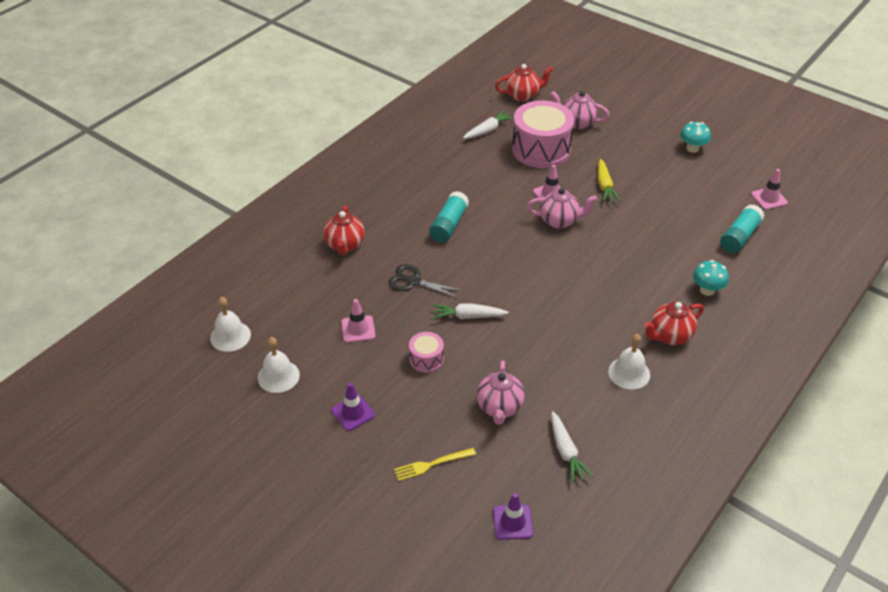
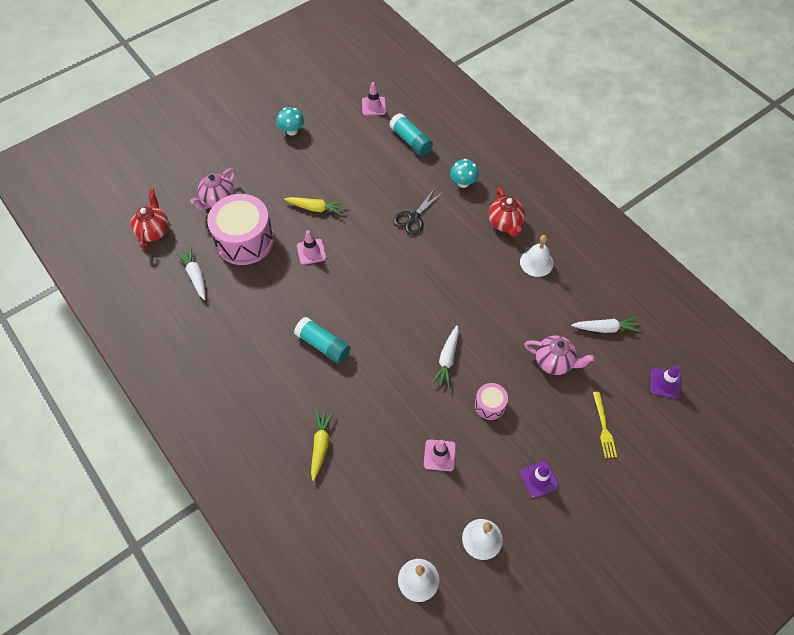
camera: 75 degrees left, 15 degrees up
(345, 245) = (321, 445): red teapot -> yellow carrot
(414, 281) = (391, 393): black scissors -> black scissors (414, 218)
(559, 221) = (349, 256): pink teapot -> none

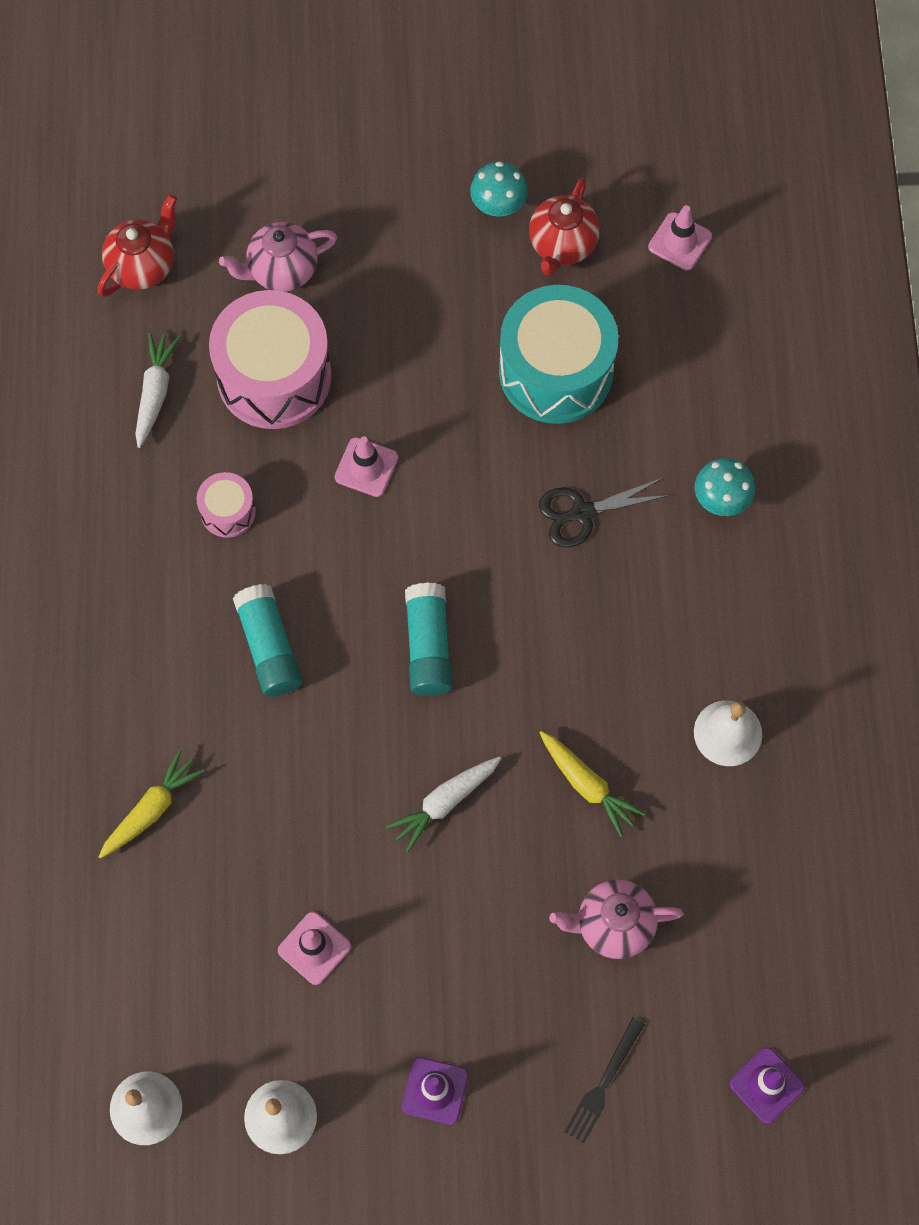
camera: 35 degrees right, 10 degrees up
(315, 208) = (431, 388): yellow carrot -> yellow carrot (587, 785)
(361, 174) = (556, 371): none -> turquoise drum
(411, 141) = (693, 356): turquoise glue stick -> turquoise glue stick (428, 646)
(490, 405) = (452, 923): pink drum -> pink drum (228, 511)
(505, 224) = (732, 626): red teapot -> red teapot (562, 245)
(554, 362) = (613, 925): pink teapot -> pink teapot turned 120 degrees clockwise
(603, 427) = (603, 1084): yellow fork -> black fork
(605, 328) = (747, 927): white carrot -> none

